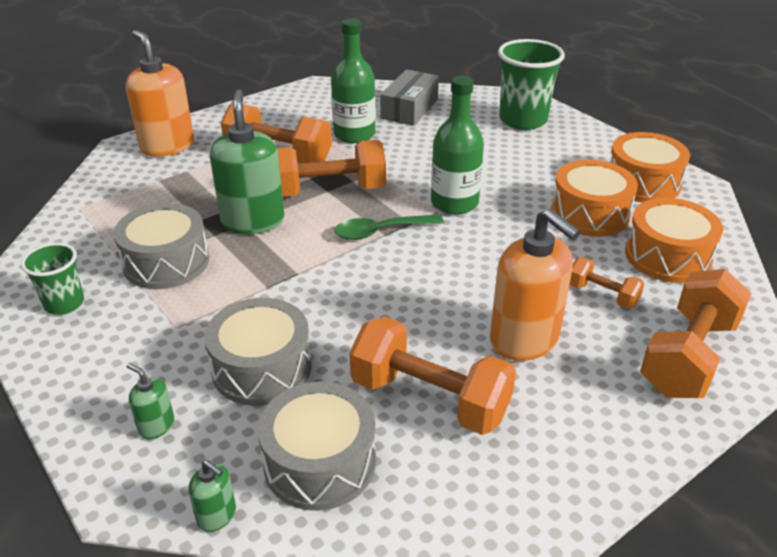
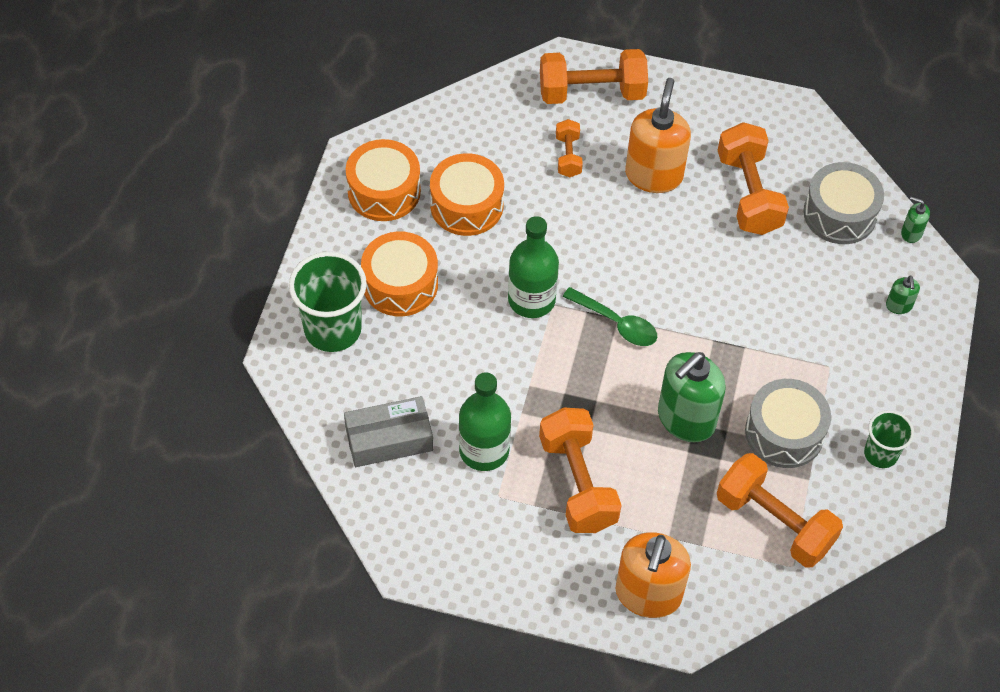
camera: 130 degrees left, 20 degrees up
(217, 515) = (911, 233): green soap dispenser -> green soap dispenser turned 60 degrees counterclockwise
(262, 368) = (811, 290): grey drum -> none
(329, 191) = (595, 399): orange dumbbell -> orange dumbbell (774, 522)
(667, 256) = (485, 138): orange drum -> orange drum (400, 284)

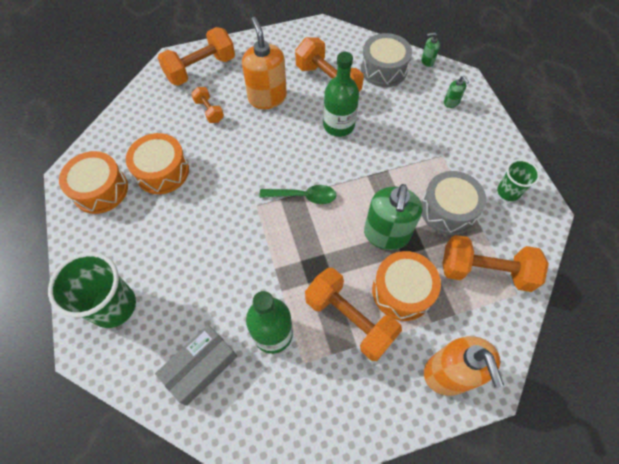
camera: 30 degrees left, 5 degrees up
(400, 284) = (146, 247): orange drum -> orange drum (402, 291)
(531, 300) = (241, 210): green bottle -> green bottle (338, 125)

